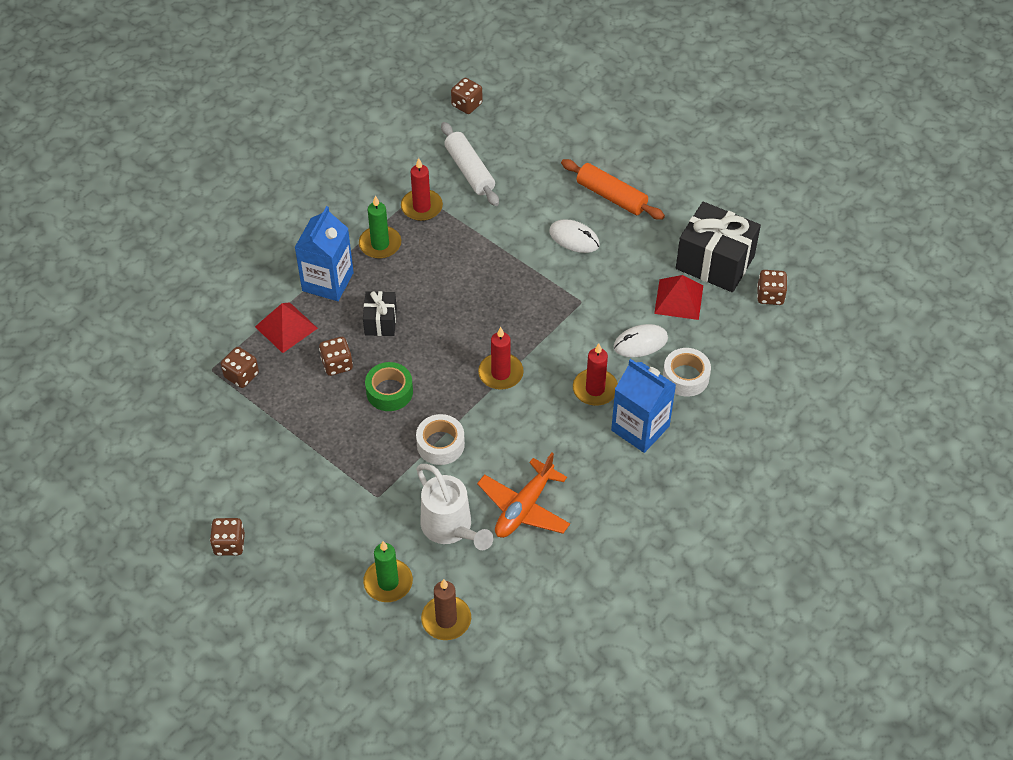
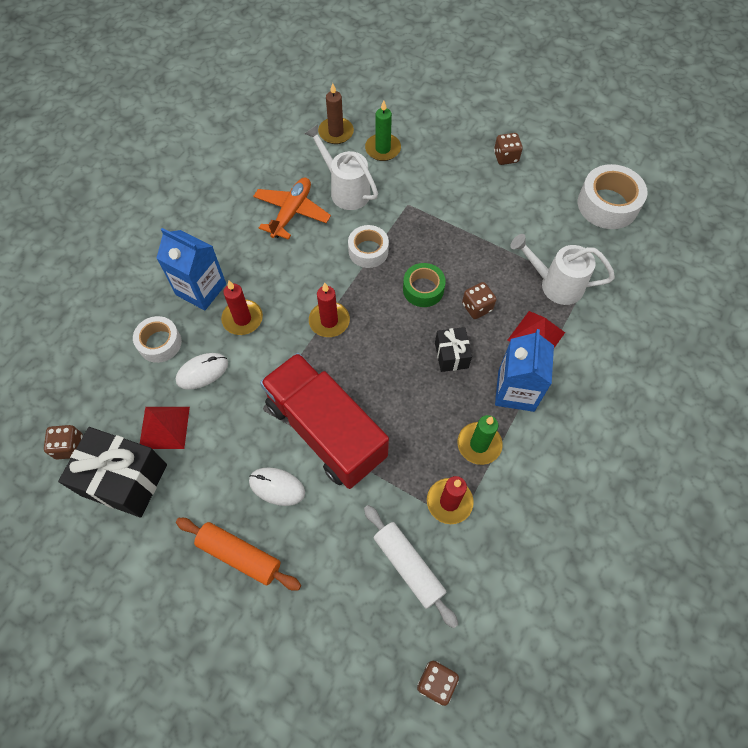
camera: 170 degrees right, 10 degrees up
(133, 459) = (607, 204): none -> white tape
(241, 375) = (555, 284): brown dice -> white watering can
(522, 275) = (326, 431): none -> red truck

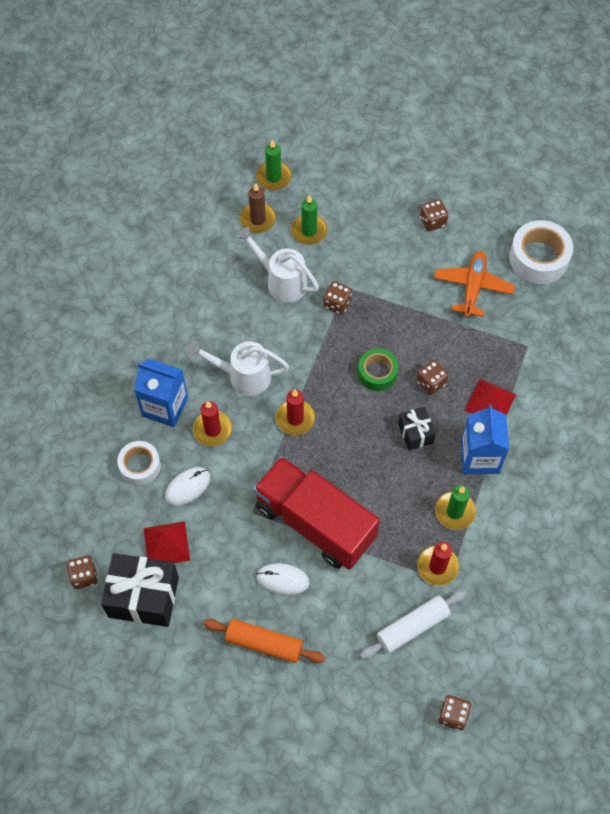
camera: 10 degrees left, 0 degrees up
(292, 212) = (233, 313): orange plane -> orange plane (473, 287)
(359, 99) = (273, 177): none -> green candle
(368, 251) = (317, 342): white tape -> none
(396, 218) = (337, 304): none -> brown dice
(408, 566) = (412, 627): white rolling pin -> white rolling pin turned 75 degrees counterclockwise
(555, 284) = (500, 348): white watering can -> white watering can (243, 376)

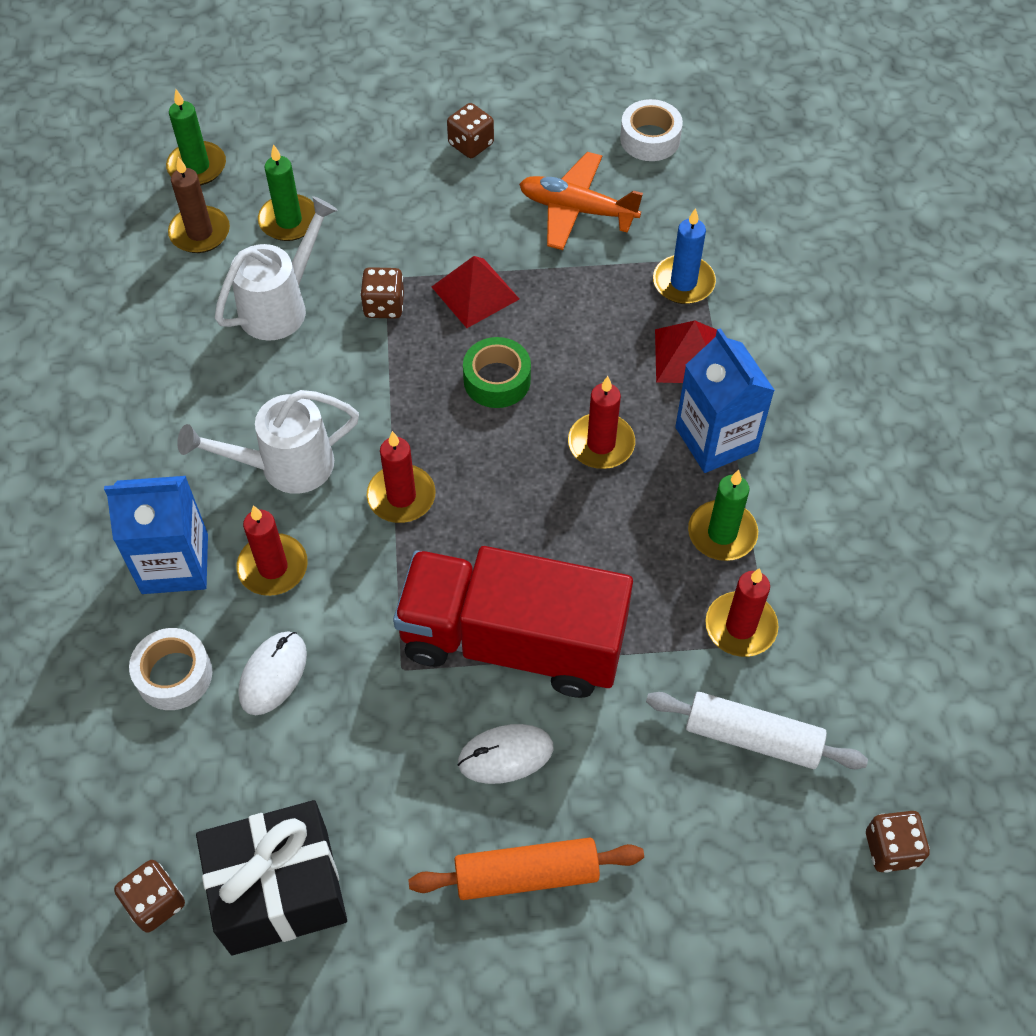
camera: 25 degrees left, 5 degrees down
(166, 544) = (279, 783): red pyramid -> red pyramid (475, 293)
(281, 281) = (280, 306): white watering can -> white watering can turned 120 degrees clockwise
(412, 627) = (752, 737): white rolling pin -> white rolling pin turned 75 degrees clockwise
(415, 433) = (601, 444): black gift -> red candle
(431, 383) = (586, 363): brown dice -> none
(473, 287) = (577, 210): orange plane -> orange plane turned 60 degrees counterclockwise
(510, 357) = (683, 282): none -> blue candle
(538, 258) = (650, 139): white tape -> white tape, size x0.64

